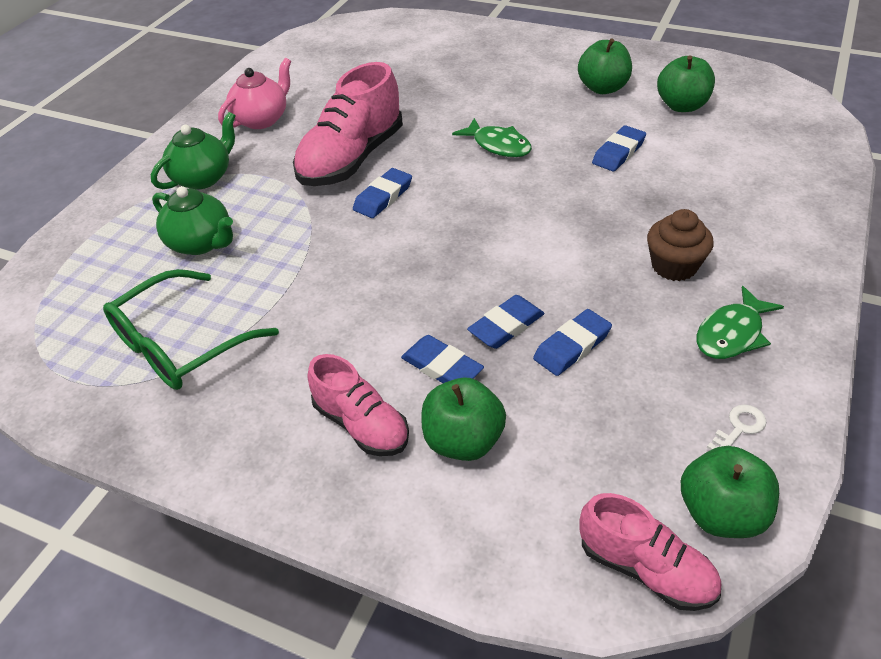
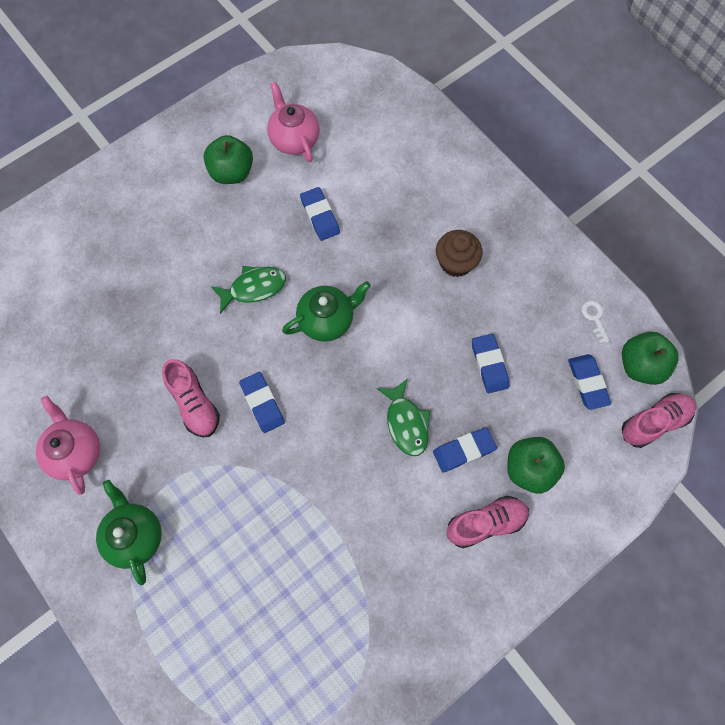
camera: 65 degrees left, 25 degrees up
(180, 344) = (343, 619): green glasses -> none
(201, 243) = (229, 566): green teapot -> green teapot (327, 320)
(352, 159) = (194, 403): pink shoe -> pink shoe, size x0.59
(506, 326) = (450, 392): blue eraser -> blue eraser (587, 383)
(682, 106) = (294, 139): green apple -> pink teapot
(732, 334) = (528, 272): green fish -> green fish (406, 423)

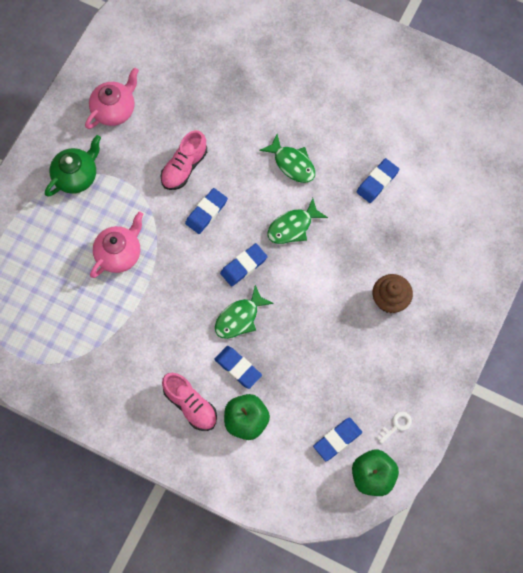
camera: 65 degrees right, 0 degrees up
(232, 172) = (380, 101): green apple -> none
(294, 139) = (435, 132): pink teapot -> pink teapot (119, 254)
(327, 320) = (293, 226): green teapot -> green fish
(489, 364) = (315, 359): blue eraser -> blue eraser (243, 266)
(654, 422) = (329, 503): pink shoe -> none

